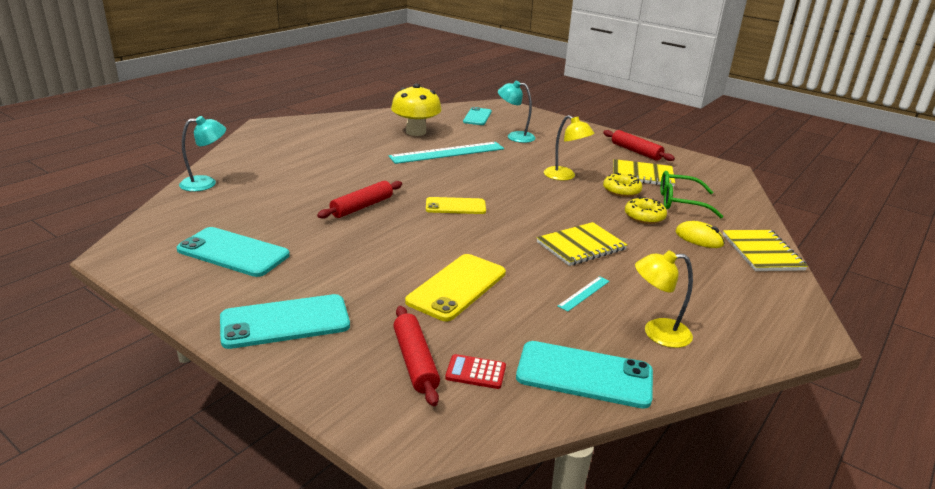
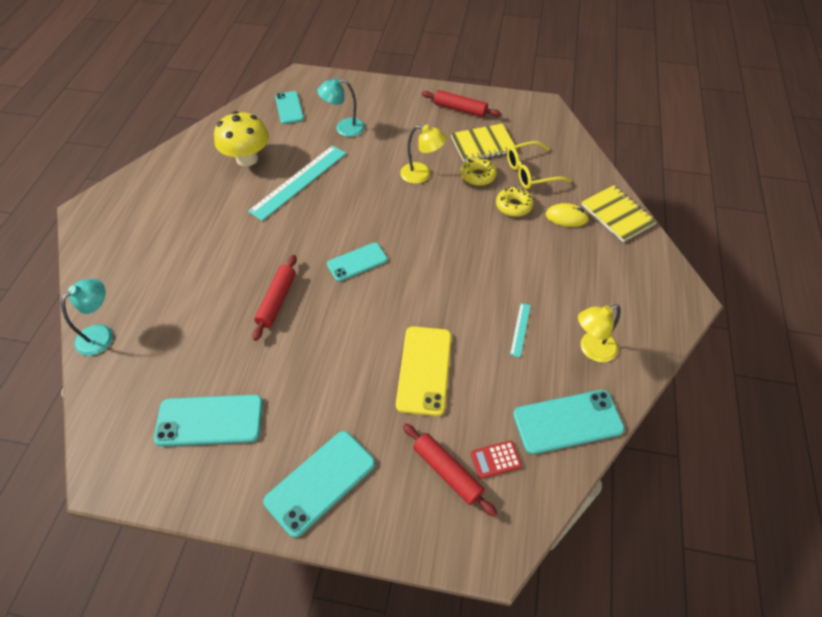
camera: 25 degrees left, 25 degrees up
(455, 206) = (357, 262): yellow phone -> turquoise phone
(581, 246) = (487, 270): yellow notebook -> none
(680, 202) = (530, 172): green glasses -> yellow glasses

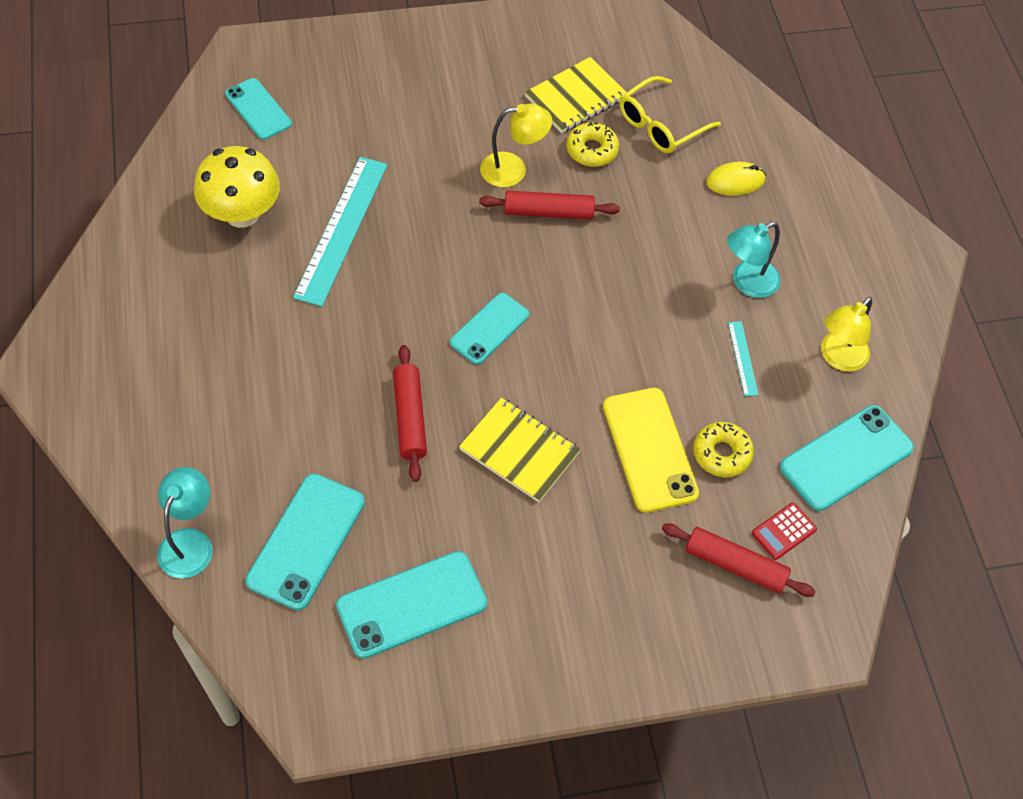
camera: 25 degrees left, 5 degrees up
(320, 482) = (592, 630): turquoise phone -> turquoise phone (306, 541)
(344, 128) = (361, 123): turquoise lamp -> turquoise lamp (747, 283)
(460, 109) = (517, 46): red rolling pin -> red rolling pin (548, 212)
(513, 206) = (660, 184): yellow donut -> yellow donut (721, 454)
(617, 214) = (798, 159): yellow notebook -> yellow notebook (519, 451)

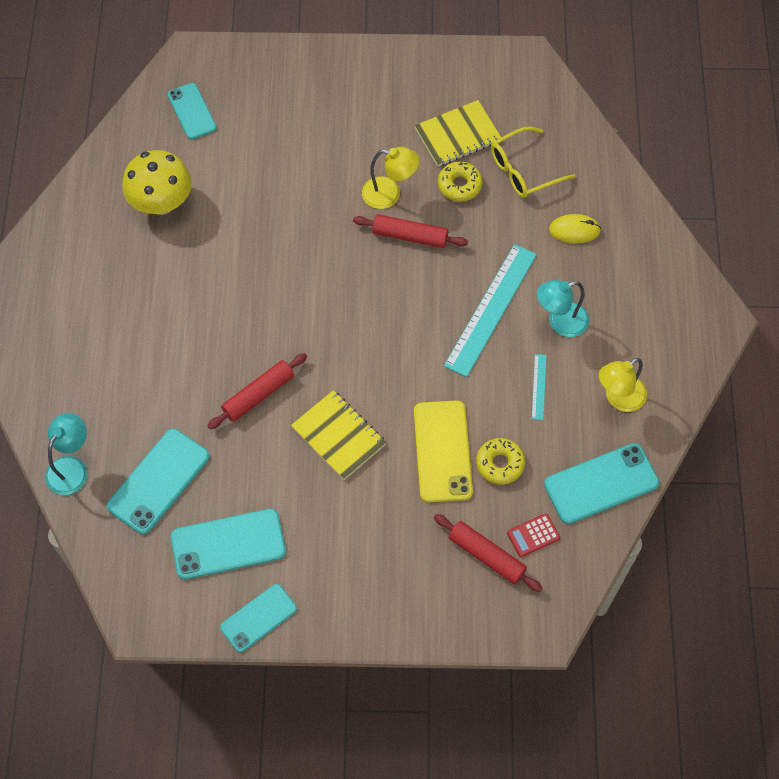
camera: 15 degrees right, 5 degrees up
(341, 229) = (237, 227): turquoise ruler -> turquoise ruler (490, 309)
(409, 417) = (258, 395): red rolling pin -> red rolling pin turned 45 degrees clockwise
(489, 329) = (338, 330): turquoise phone -> turquoise phone (258, 618)

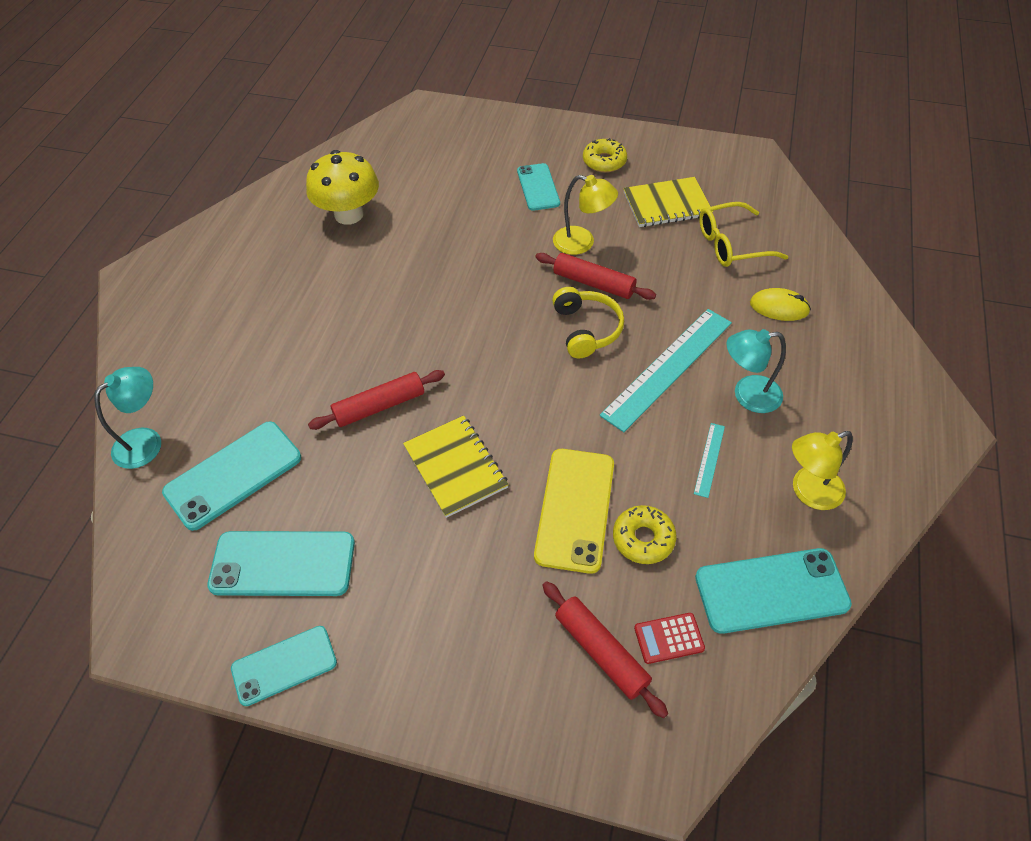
camera: 15 degrees right, 10 degrees down
(192, 111) = (407, 148): turquoise phone -> turquoise phone (538, 187)
(414, 285) = (586, 329): none -> yellow headphones
(459, 185) = (658, 247): yellow donut -> yellow donut (604, 161)

